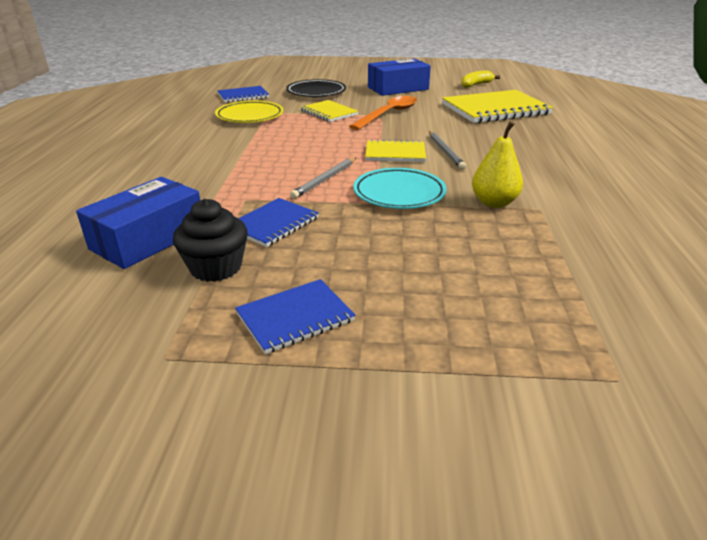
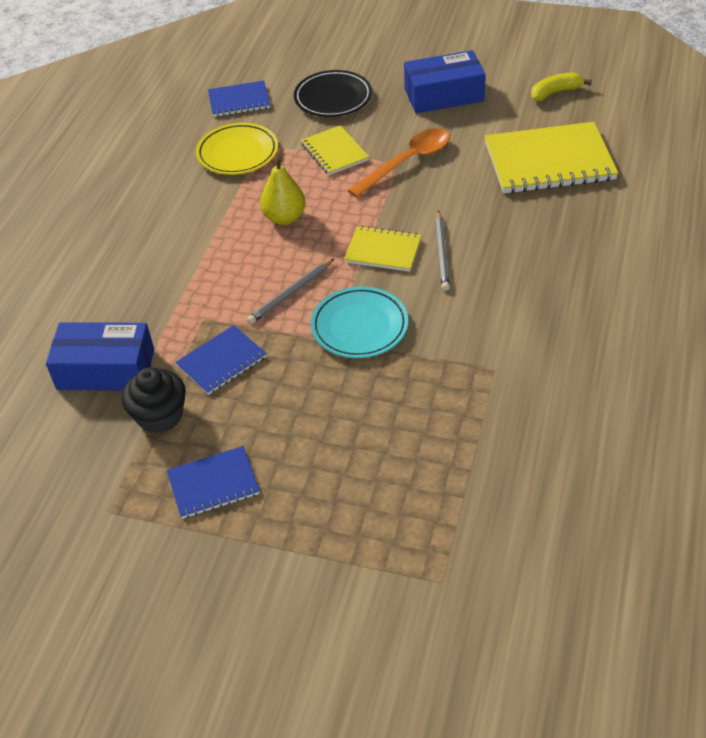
camera: 15 degrees right, 15 degrees up
(148, 238) = (106, 369): blue box -> blue box turned 45 degrees clockwise
(494, 203) = (451, 353): yellow pear -> yellow pear (284, 218)

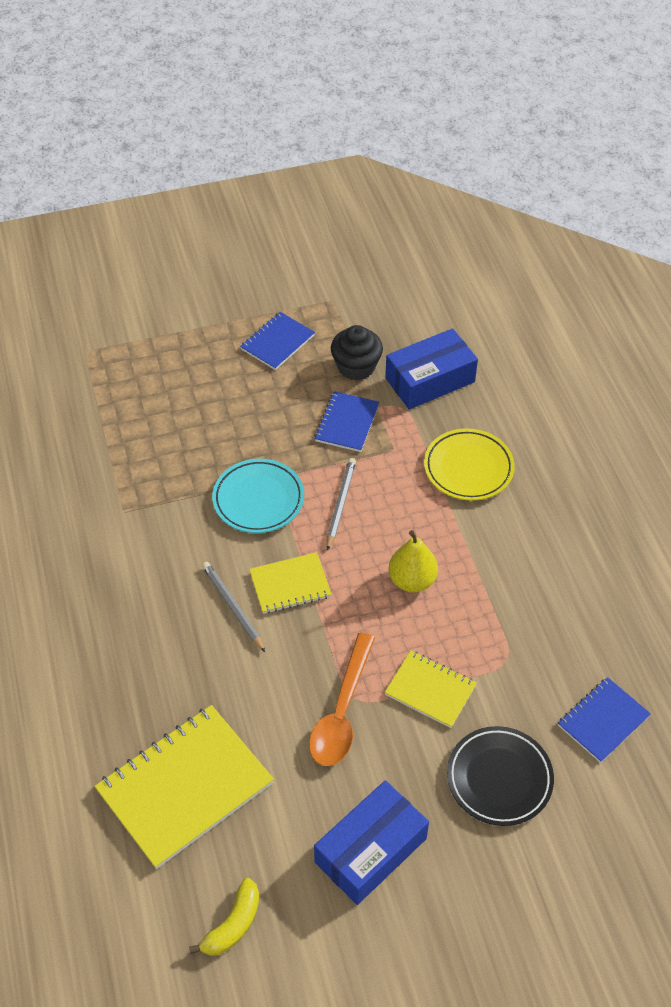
camera: 145 degrees right, 5 degrees up
(237, 153) = (530, 640): yellow plate -> yellow plate (468, 468)

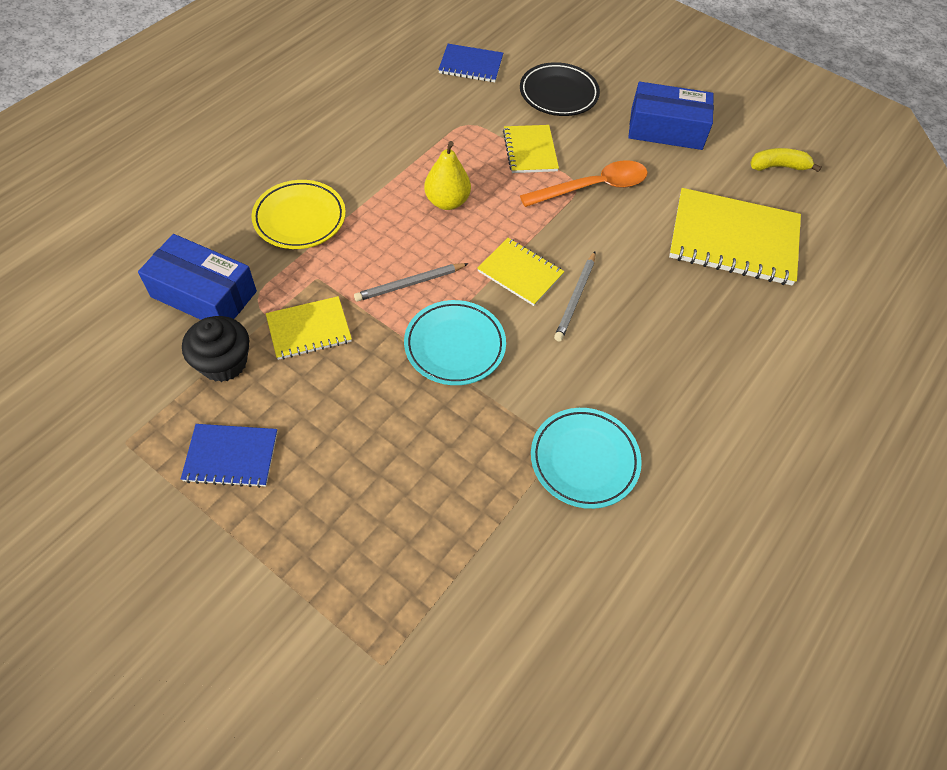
camera: 130 degrees left, 5 degrees up
(101, 518) = (584, 460): none -> turquoise plate
(347, 423) = (309, 329): blue notebook -> yellow notebook

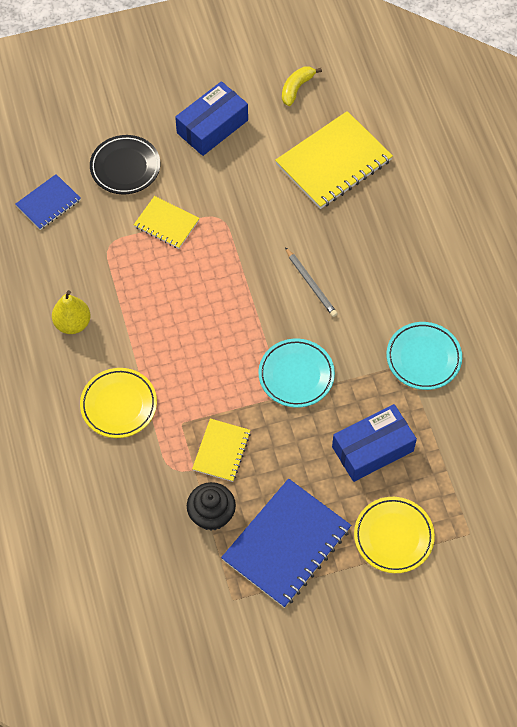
camera: 50 degrees left, 5 degrees up
(204, 294) = (143, 499): blue box -> blue box (372, 449)
(231, 457) = (286, 544): blue notebook -> blue notebook, size x1.82
(316, 570) = (393, 536): none -> yellow plate
(410, 284) = (228, 371): grey pencil -> none
(447, 201) = (174, 305): yellow pear -> yellow pear (73, 323)
(520, 273) = (268, 301): yellow notebook -> none
(593, 187) = (229, 209): orange spoon -> none

